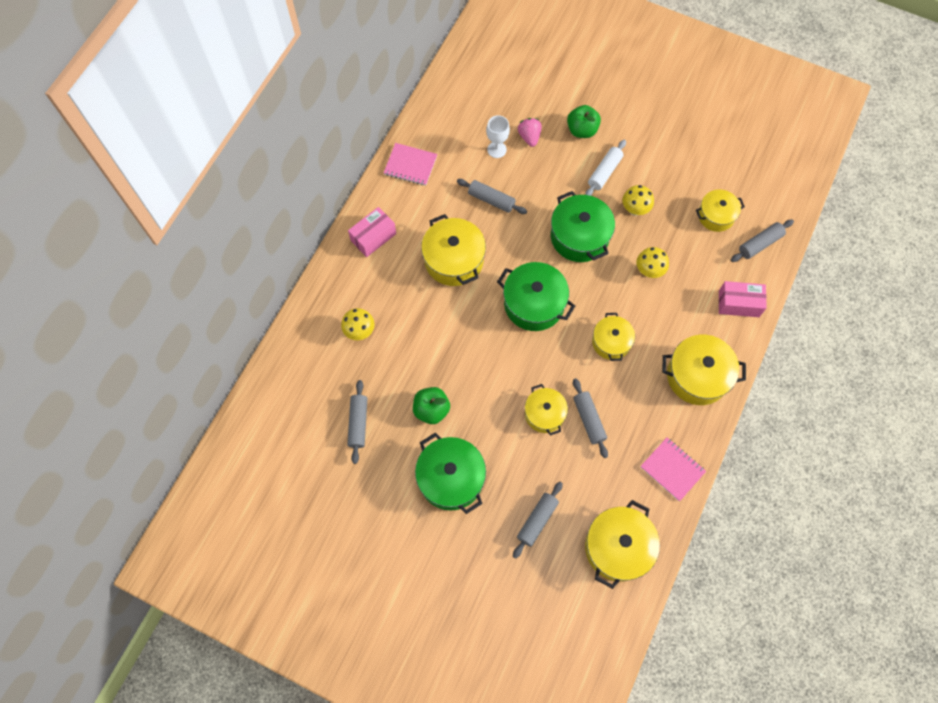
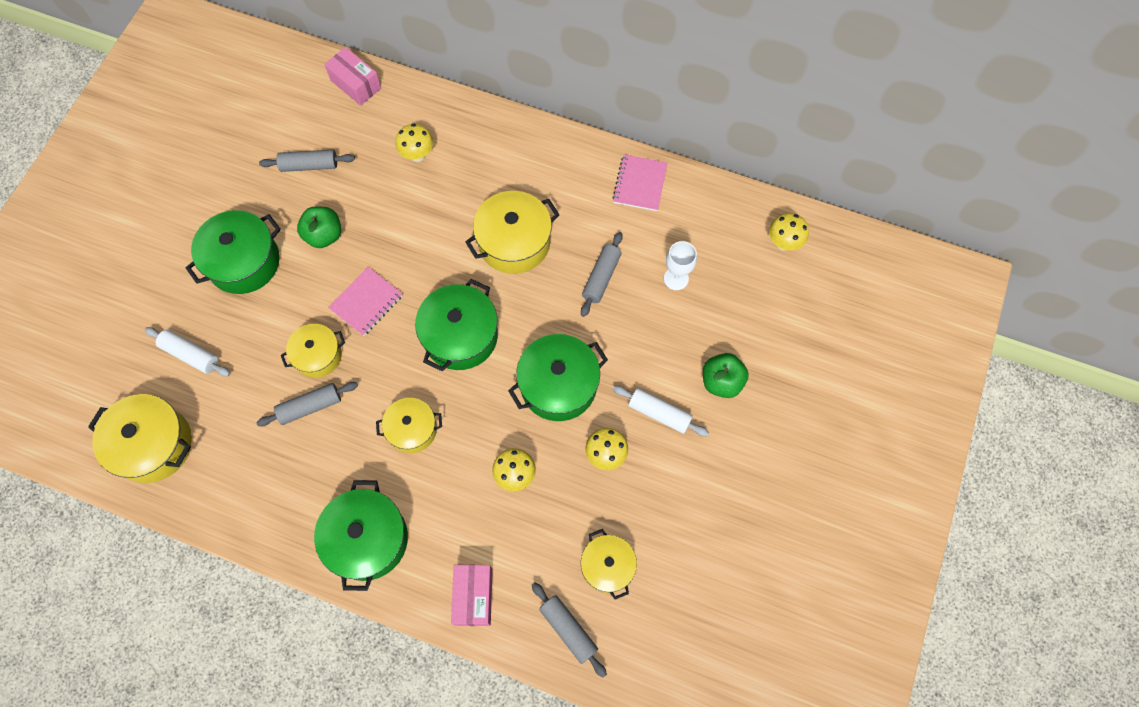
camera: 85 degrees right, 0 degrees up
(373, 237) = (537, 155): pink box -> pink box (356, 84)
(473, 76) = (783, 243): none -> yellow mushroom
(529, 137) = (701, 316): pink strawberry -> none
(537, 521) = (191, 355): grey rolling pin -> white rolling pin
(672, 469) = (245, 508): pink notebook -> pink notebook (366, 302)
(697, 376) = (367, 539): yellow pot -> green pot

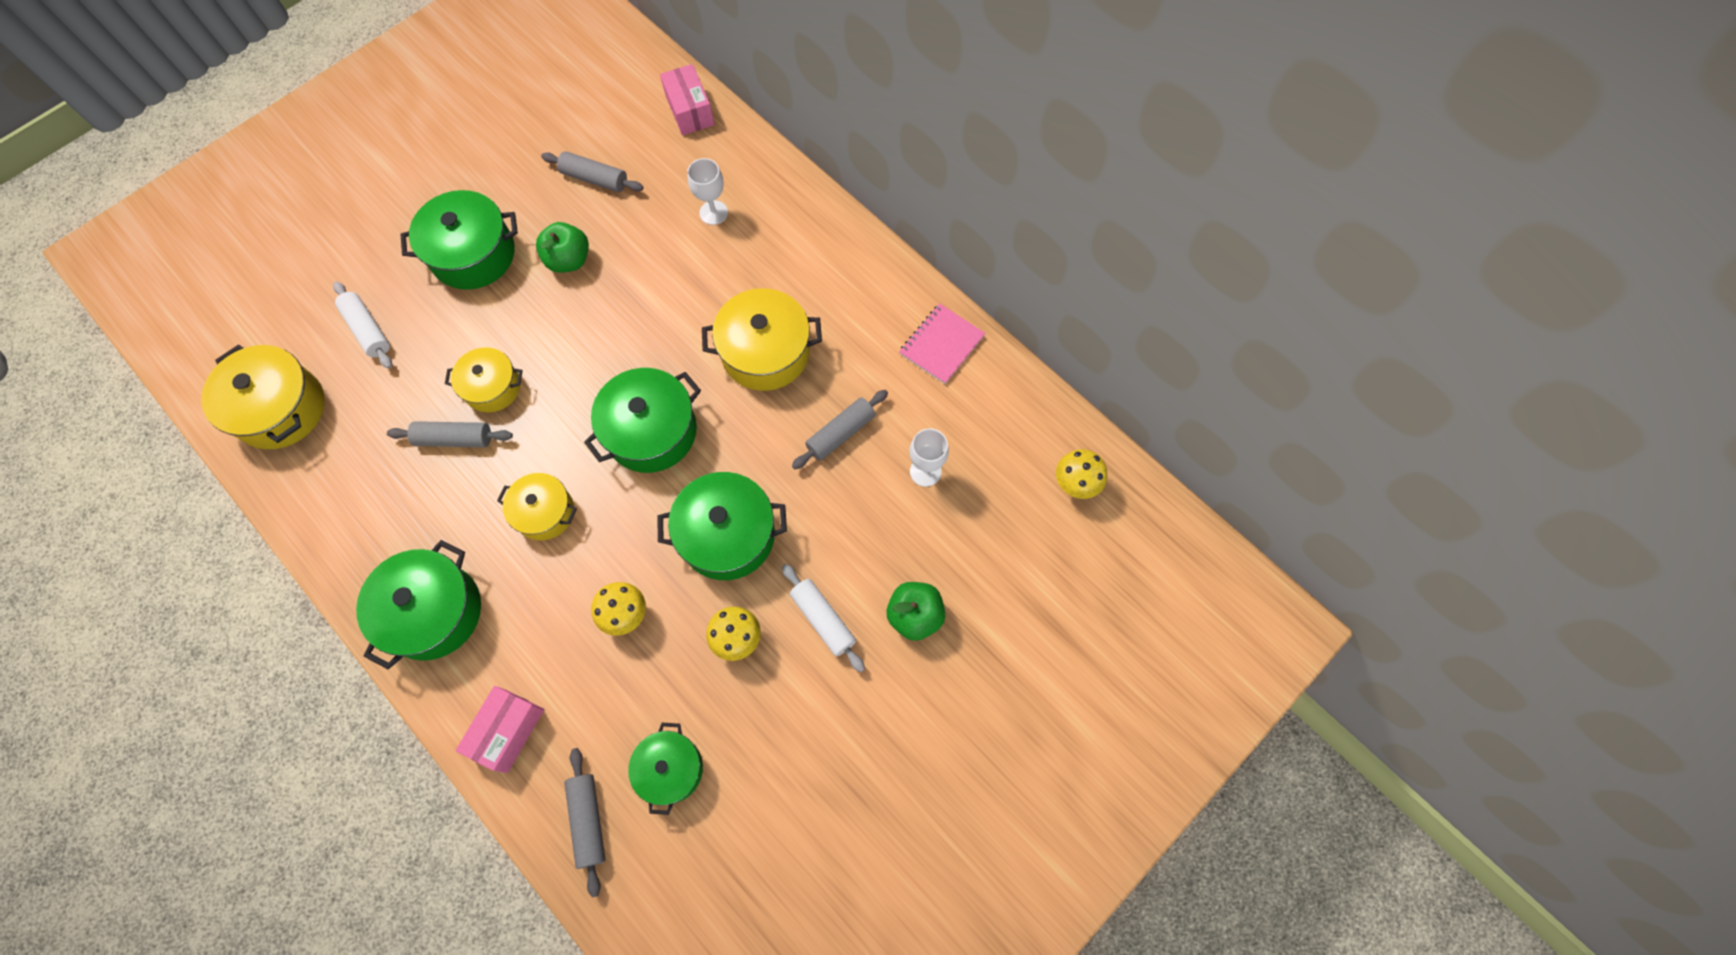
camera: 25 degrees right, 0 degrees up
(366, 302) = (573, 351): pink notebook -> none
(417, 155) = (713, 212): yellow mushroom -> white goblet
(607, 566) = (670, 769): yellow pot -> green pot

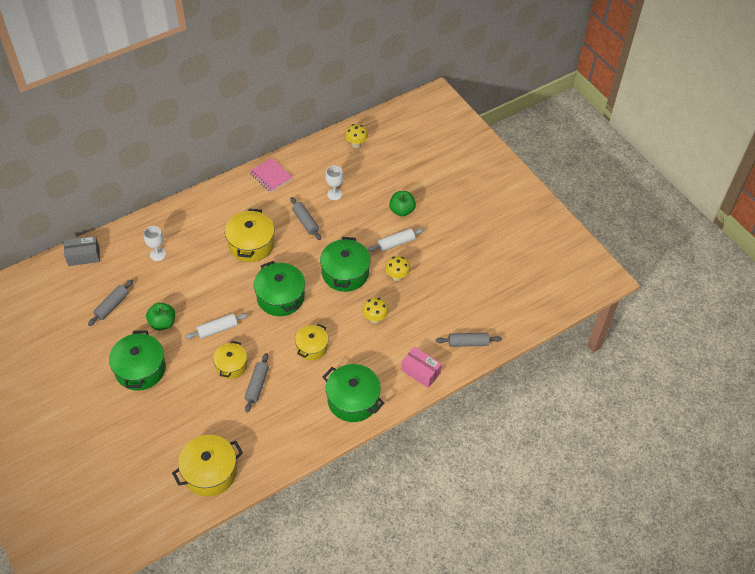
camera: 80 degrees left, 15 degrees down
(368, 330) = (172, 425): white rolling pin -> white rolling pin (217, 329)
(670, 769) = (451, 309): green pot -> none
(690, 110) = (83, 256): pink box -> grey box

